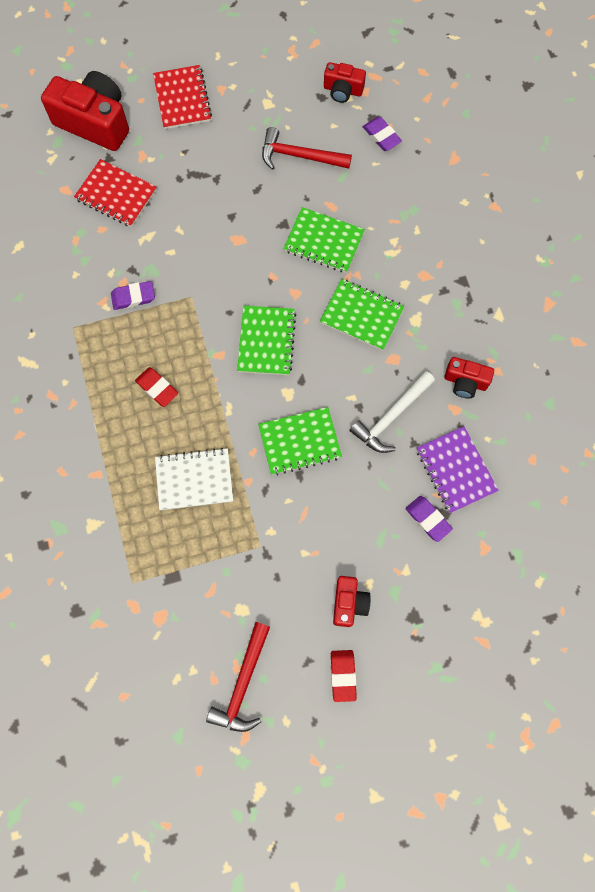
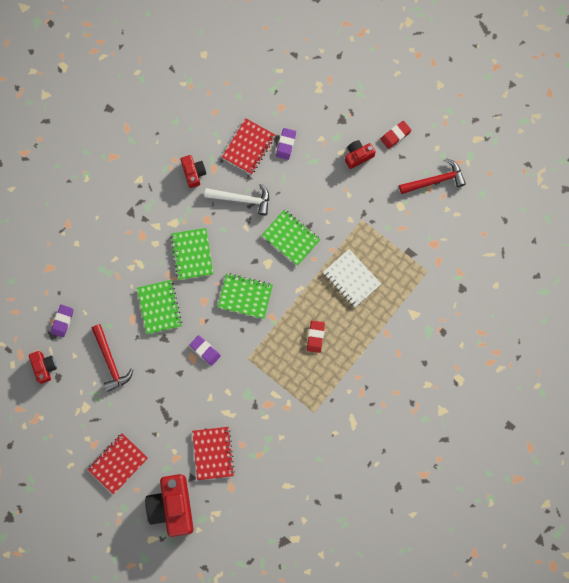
camera: 125 degrees left, 5 degrees up
(133, 297) = (271, 392): purple eraser -> purple eraser (205, 350)
(266, 341) = (245, 296): green notebook -> green notebook turned 45 degrees clockwise
(455, 470) = (248, 147): purple notebook -> red notebook

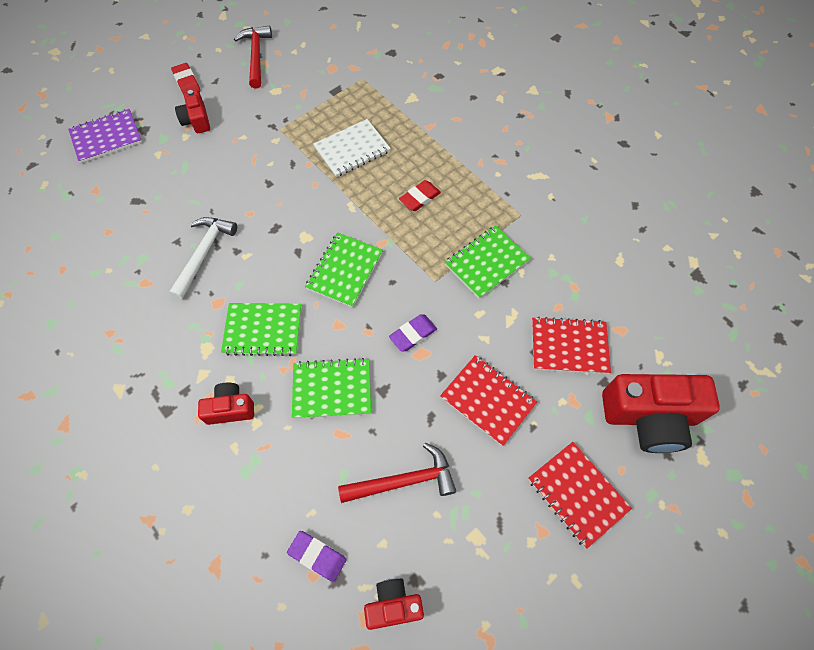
camera: 80 degrees left, 15 degrees down
(193, 173) = (140, 310): red camera -> red camera (230, 408)
(248, 147) = (133, 235): red notebook -> red notebook (488, 400)
(286, 144) = (148, 192): purple eraser -> none
(291, 238) = (278, 205): green notebook -> green notebook (486, 263)
(315, 337) = (420, 198): red eraser -> red eraser turned 60 degrees counterclockwise
(329, 96) = (106, 137): none -> purple notebook

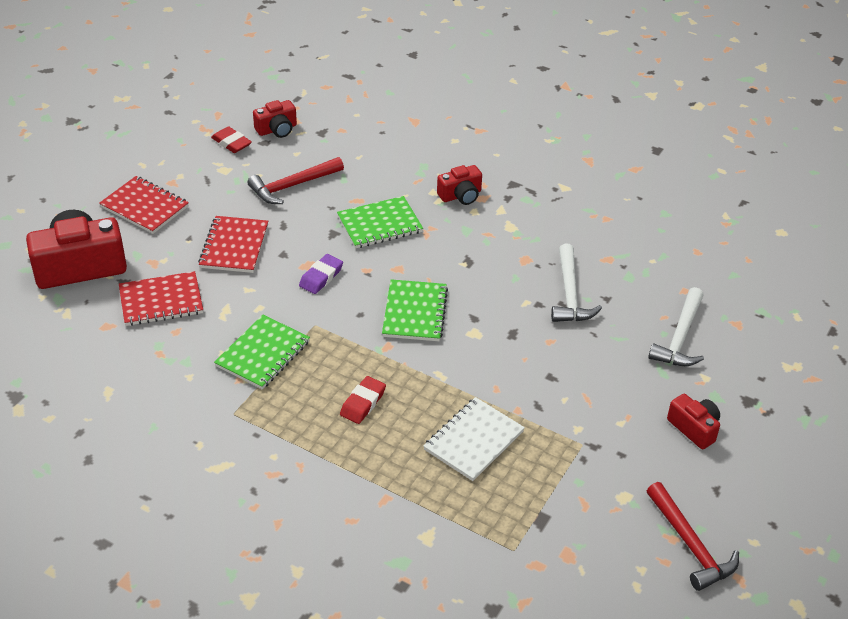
camera: 160 degrees right, 20 degrees down
(106, 137) = (782, 380): purple notebook -> none
(148, 190) = (680, 337): none -> white hammer
(187, 82) = (752, 477): red eraser -> red eraser (231, 143)
(263, 330) = (467, 249): green notebook -> none
(317, 556) = (343, 139): purple eraser -> none
(488, 400) = (234, 246): red notebook -> red notebook turned 75 degrees clockwise

